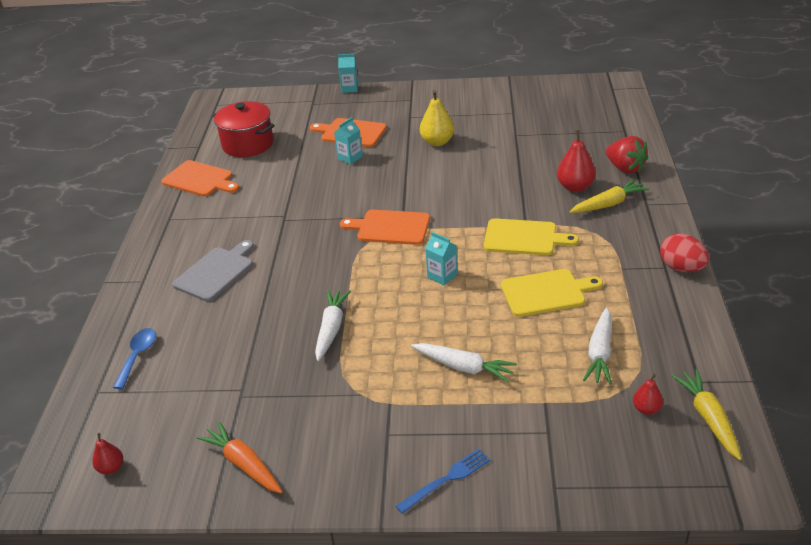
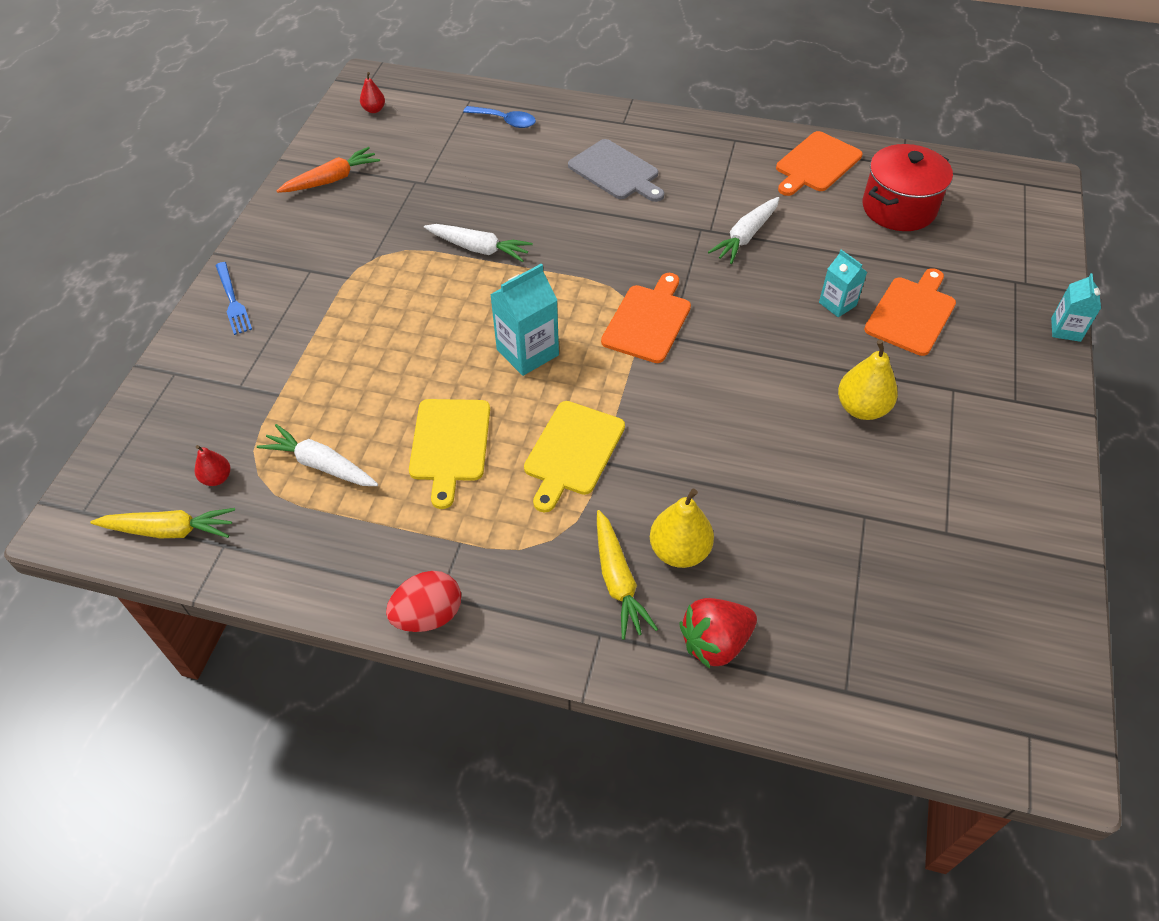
camera: 100 degrees right, 15 degrees up
(442, 276) = (527, 352): turquoise carton -> turquoise carton, size x1.62
(463, 367) = (365, 340): white carrot -> white carrot (745, 236)
(575, 187) = (679, 551): red pear -> yellow pear

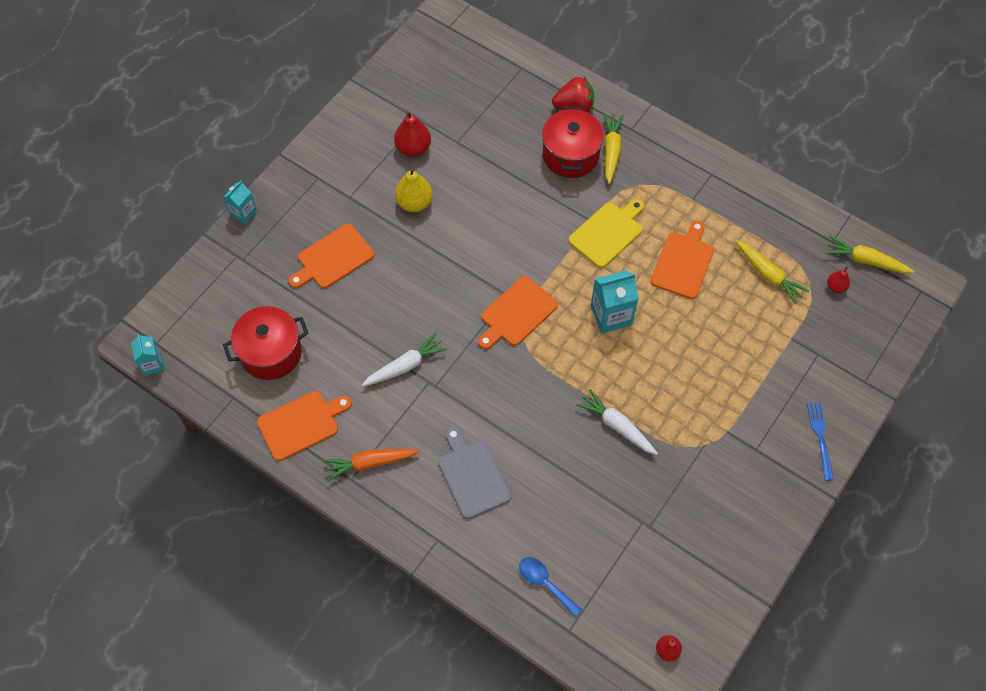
camera: 160 degrees left, 10 degrees up
(321, 465) = (768, 275): white carrot -> yellow carrot
(332, 180) = (724, 556): orange carrot -> orange carrot (370, 463)
(428, 615) = (720, 165): red egg -> none
(450, 444) = (683, 262): yellow cutting board -> orange cutting board
(679, 551) = (570, 155): yellow pear -> red pot
(837, 304) = (377, 282): turquoise carton -> turquoise carton (152, 364)
(920, 484) = (413, 148): none -> red pear

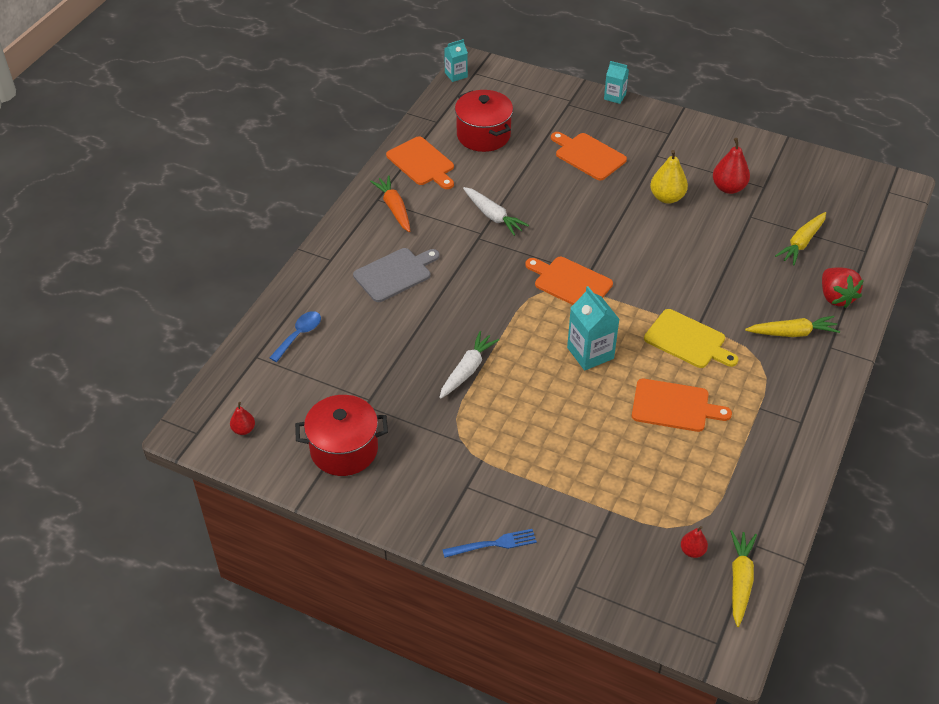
camera: 80 degrees right, 15 degrees down
(570, 155) = (771, 301): red pot -> red pot (344, 449)
(768, 275) = (685, 484): yellow carrot -> yellow carrot (801, 243)

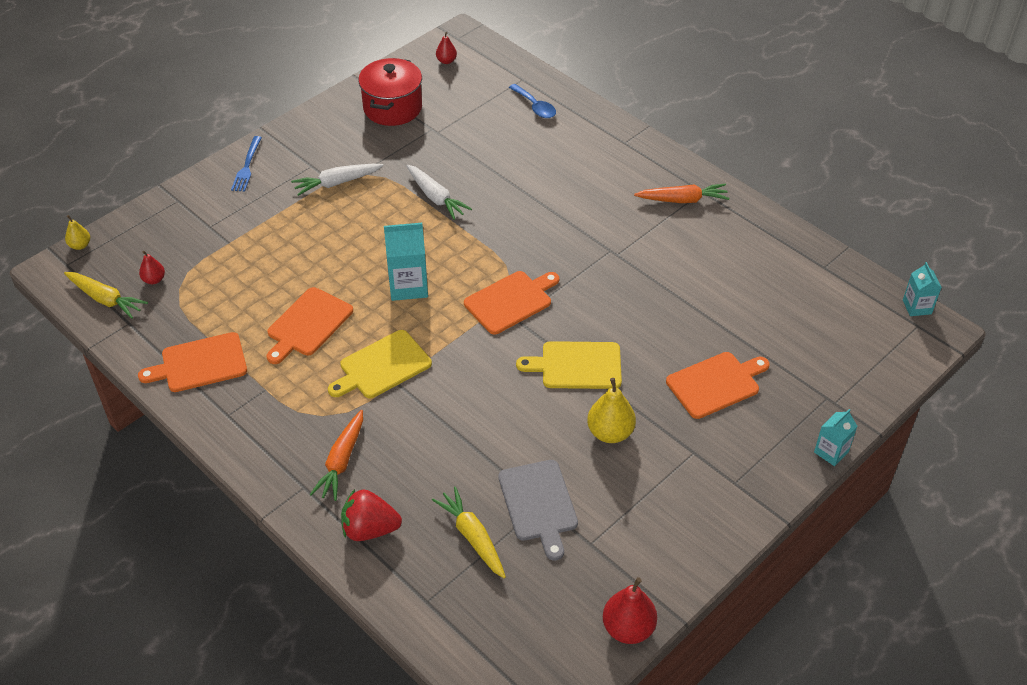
camera: 110 degrees right, 0 degrees up
(395, 274) = (585, 179): grey cutting board -> grey cutting board (539, 504)
(422, 163) = (751, 237): orange cutting board -> orange cutting board (200, 364)
(483, 135) = (786, 300): red pot -> none
(493, 216) = (640, 270): white carrot -> white carrot (337, 183)
(615, 228) = (577, 366): none -> yellow cutting board
(686, 645) = (80, 245): none -> yellow pear
(728, 188) = (603, 503): red pear -> red pear (628, 628)
(792, 333) = (341, 461): yellow carrot -> orange carrot

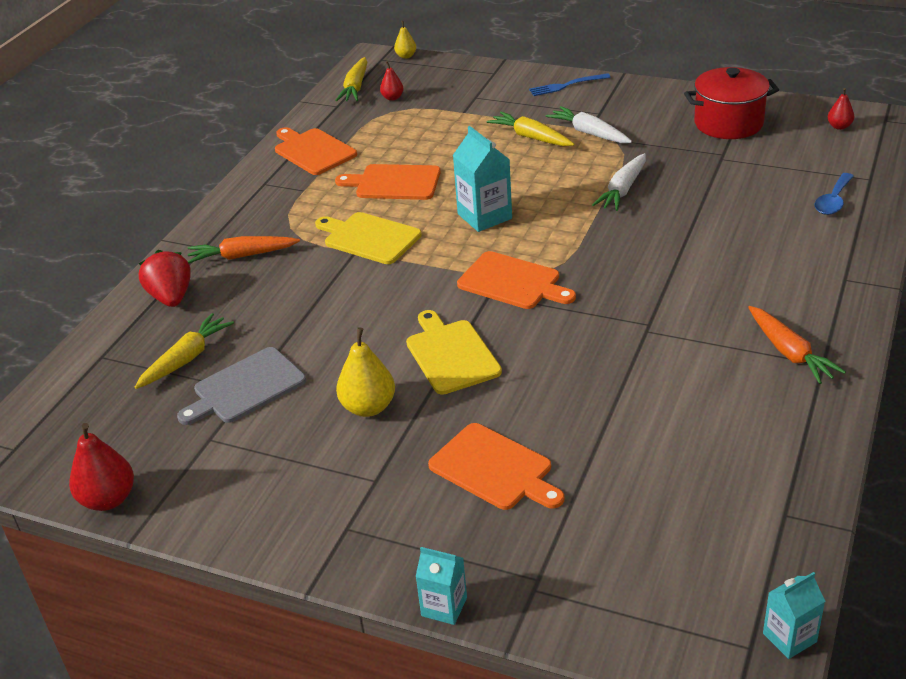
camera: 70 degrees right, 10 degrees down
(311, 217) = (531, 137): none -> yellow carrot

